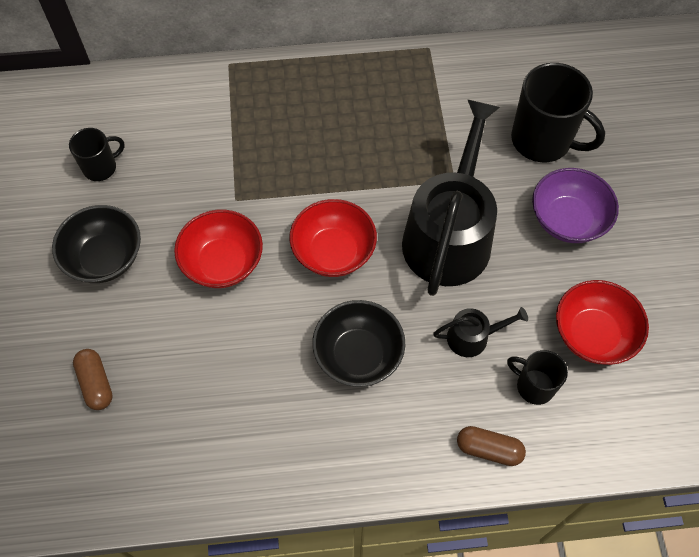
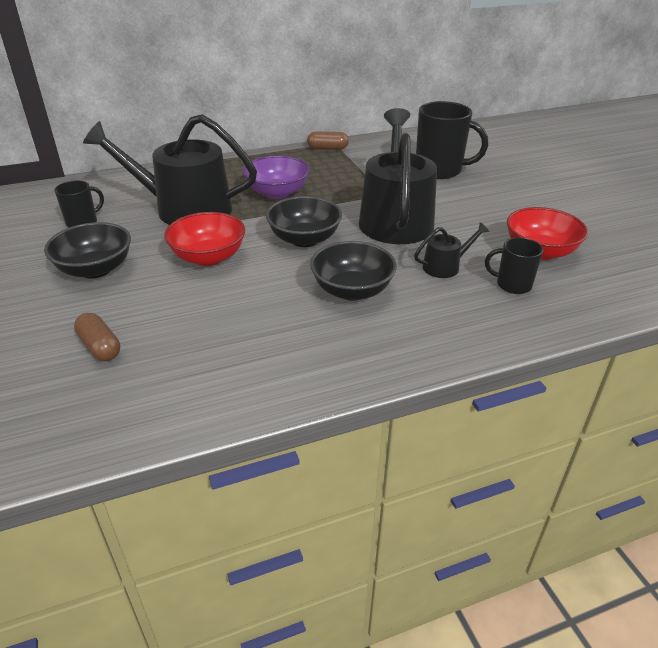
camera: 15 degrees left, 25 degrees down
(214, 163) = (184, 209): none -> black watering can
(333, 252) = (304, 239): red bowl -> black bowl
(489, 449) = (498, 327): brown capsule -> brown capsule (327, 148)
(567, 220) = (481, 201): purple bowl -> purple bowl (277, 193)

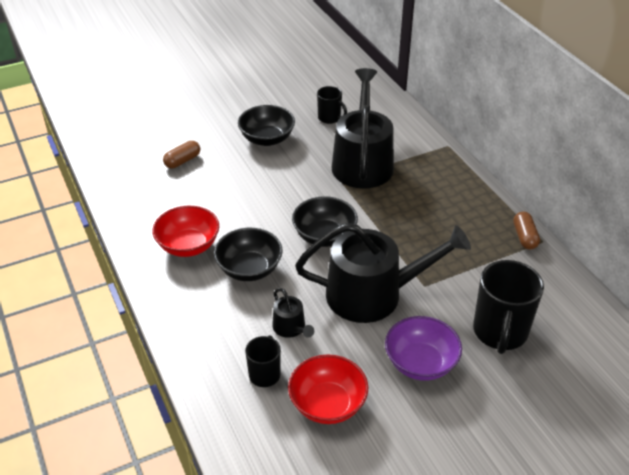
camera: 85 degrees right, 5 degrees up
(208, 257) = (289, 187): red bowl -> red bowl (188, 245)
(277, 193) = (406, 211): purple bowl -> purple bowl (420, 363)

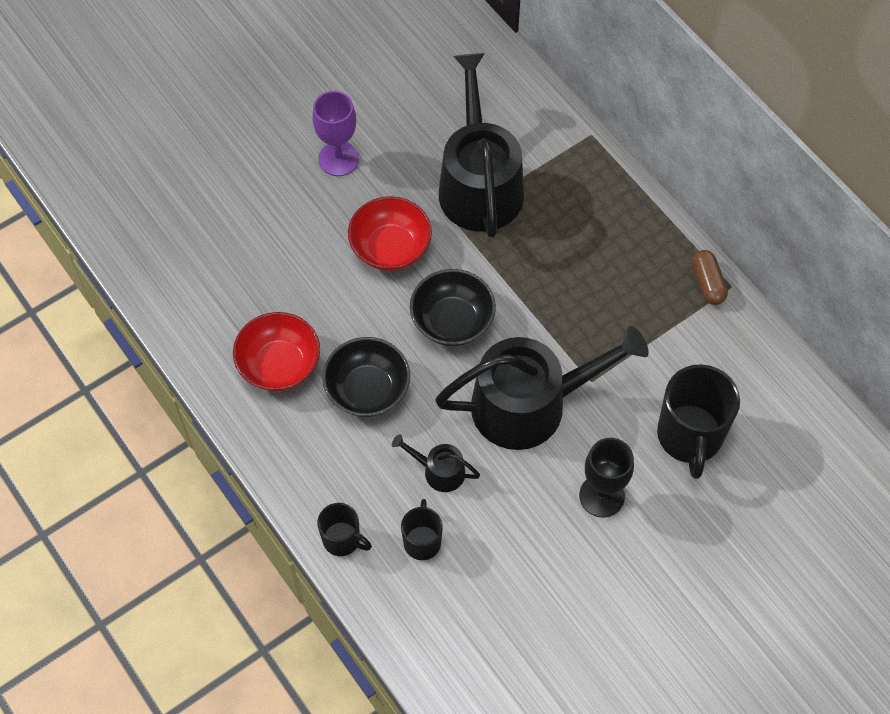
camera: 10 degrees left, 20 degrees up
(182, 161) = (230, 218): brown capsule -> none
(267, 139) = (338, 159): black bowl -> purple goblet
(291, 328) = (439, 471): black watering can -> black watering can turned 150 degrees clockwise
(327, 404) = (503, 569): red bowl -> red bowl (390, 248)
(330, 118) = (419, 105): black mug -> black mug (342, 540)
(420, 363) = (601, 496): purple bowl -> black goblet

